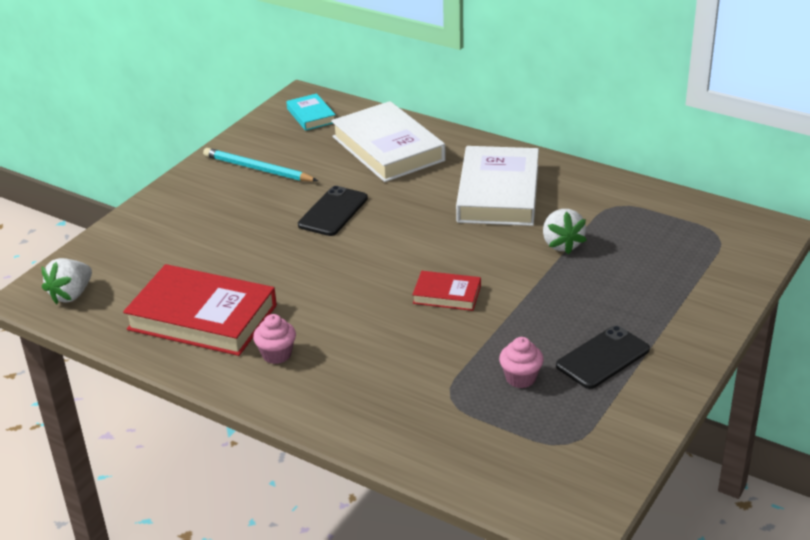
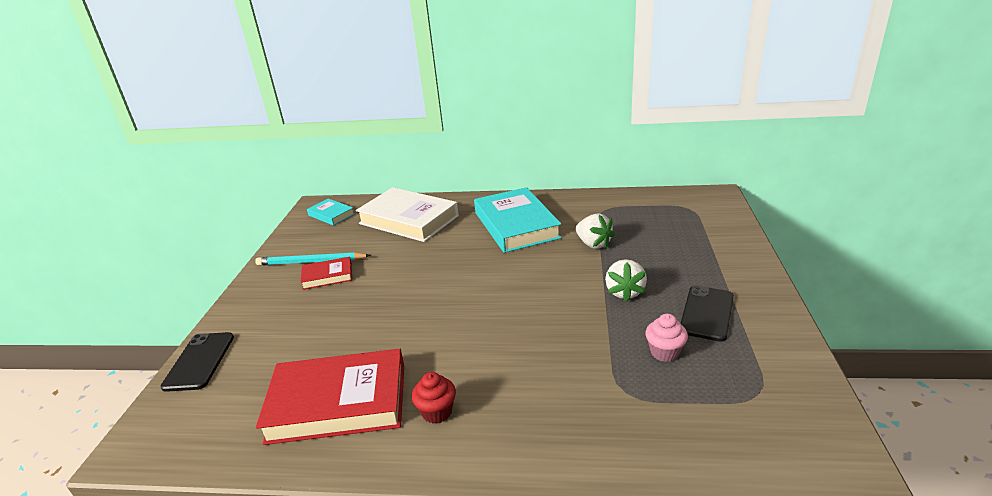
camera: 25 degrees left, 5 degrees down
(71, 295) = (180, 429): white strawberry -> white strawberry (624, 292)
(276, 354) = (437, 412): pink cupcake -> red cupcake
(333, 212) = (398, 274): black phone -> black phone (199, 361)
(447, 294) = (543, 306): red book -> red book (327, 276)
(498, 193) = (516, 225): white book -> turquoise book

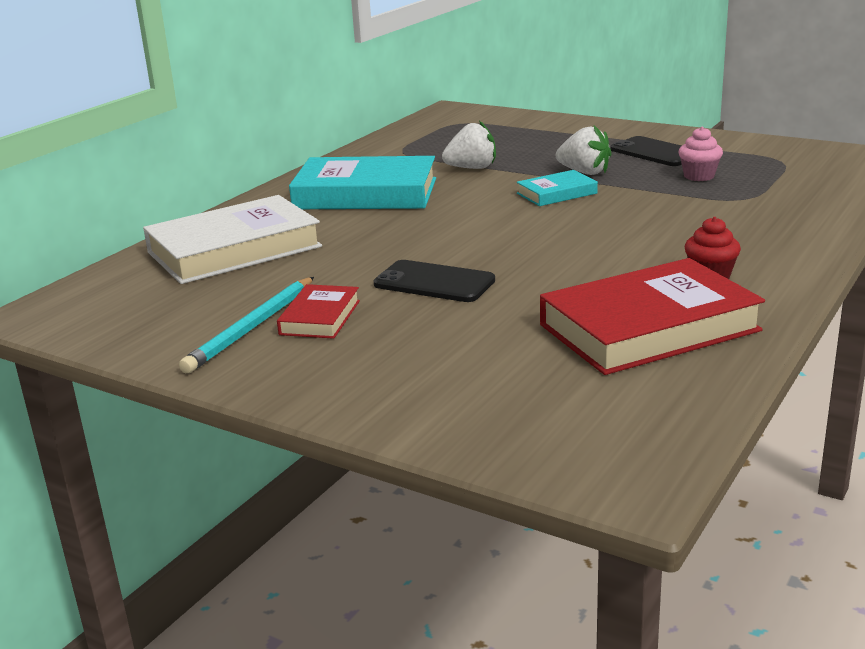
camera: 65 degrees left, 5 degrees down
(199, 361) = (448, 429): black phone -> black phone (434, 282)
(331, 215) = (103, 303): turquoise book -> turquoise book (557, 193)
(338, 402) = (648, 327): red book -> red book turned 45 degrees clockwise

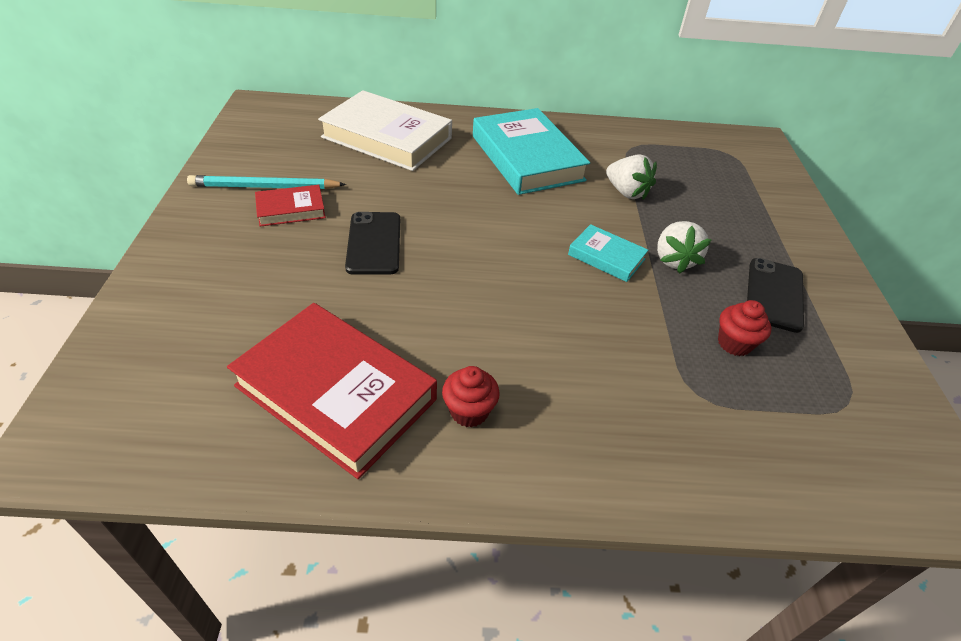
camera: 55 degrees right, 20 degrees up
(699, 176) = (734, 343): pink cupcake -> red cupcake

